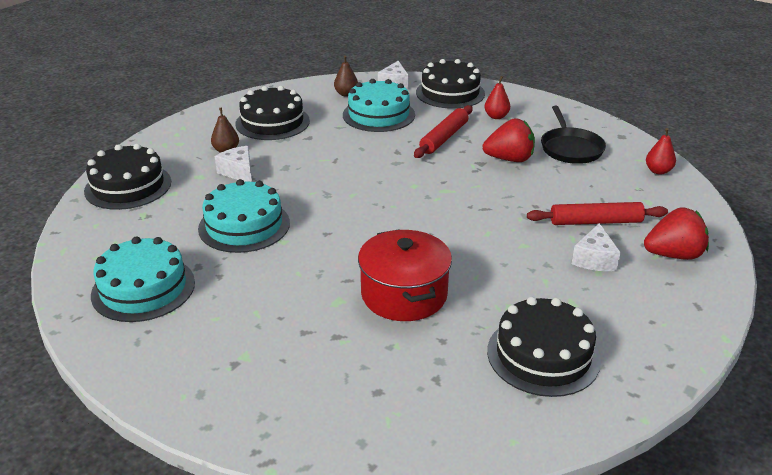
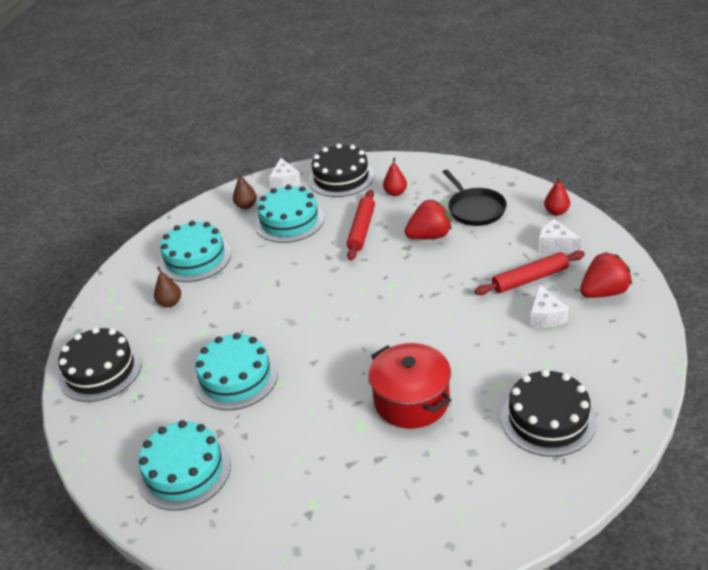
camera: 15 degrees left, 5 degrees up
(238, 172) = (196, 323): white cheese -> white cheese (555, 245)
(272, 122) = (195, 258): black cake -> turquoise cake

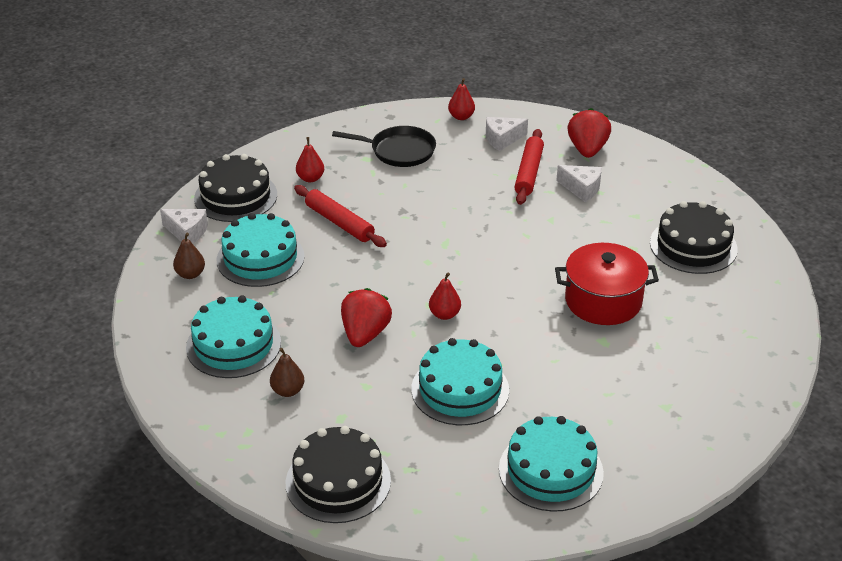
camera: 60 degrees left, 0 degrees up
(311, 327) = (444, 314): none -> red pear
(429, 236) = (403, 191): red strawberry -> red strawberry (365, 334)

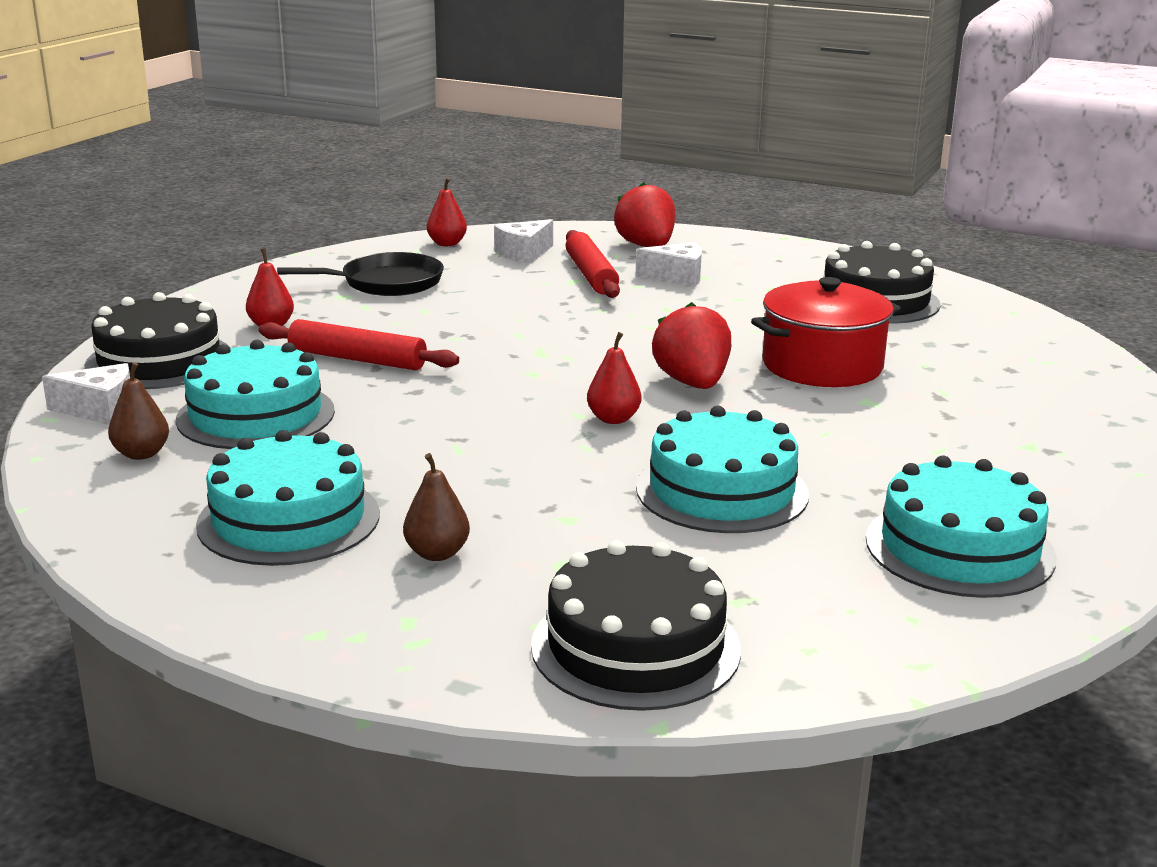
camera: 25 degrees left, 15 degrees down
(365, 334) = (509, 462): red strawberry -> red strawberry (692, 383)

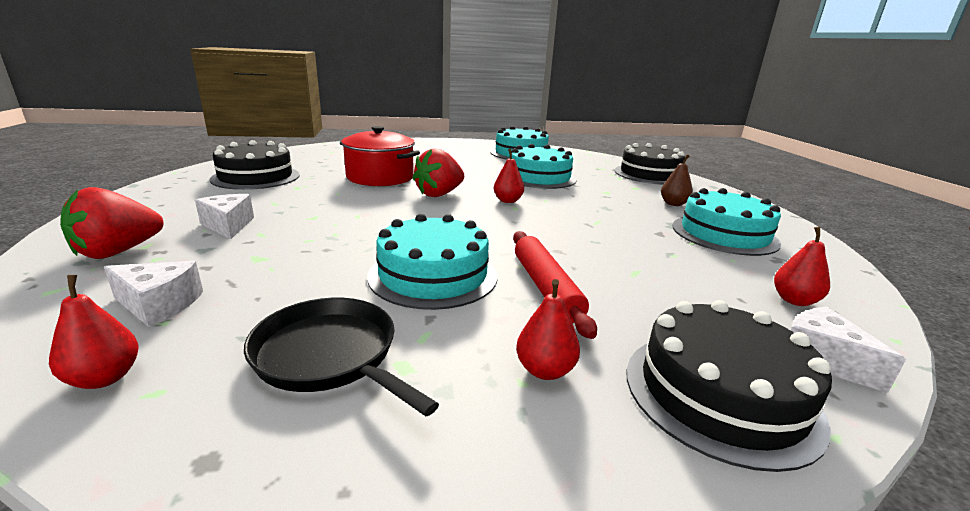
camera: 125 degrees left, 0 degrees up
(141, 454) = (794, 300): brown pear -> red pear
(256, 415) = (682, 286): turquoise cake -> turquoise cake (433, 275)
(591, 275) = (235, 255): red rolling pin -> none

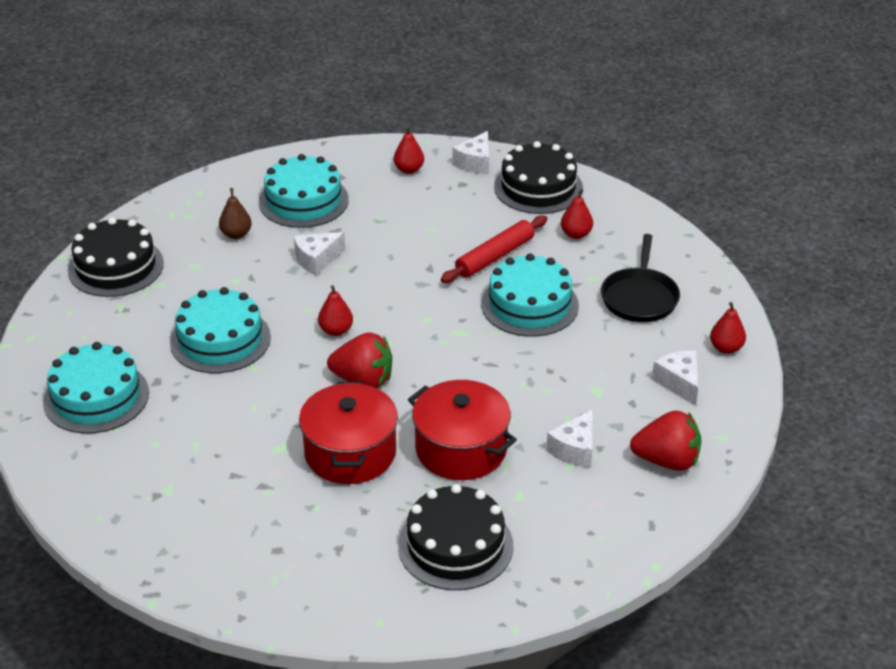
camera: 120 degrees left, 15 degrees up
(319, 198) = (461, 449): none -> red pot
(613, 216) = (317, 260): none -> white cheese

